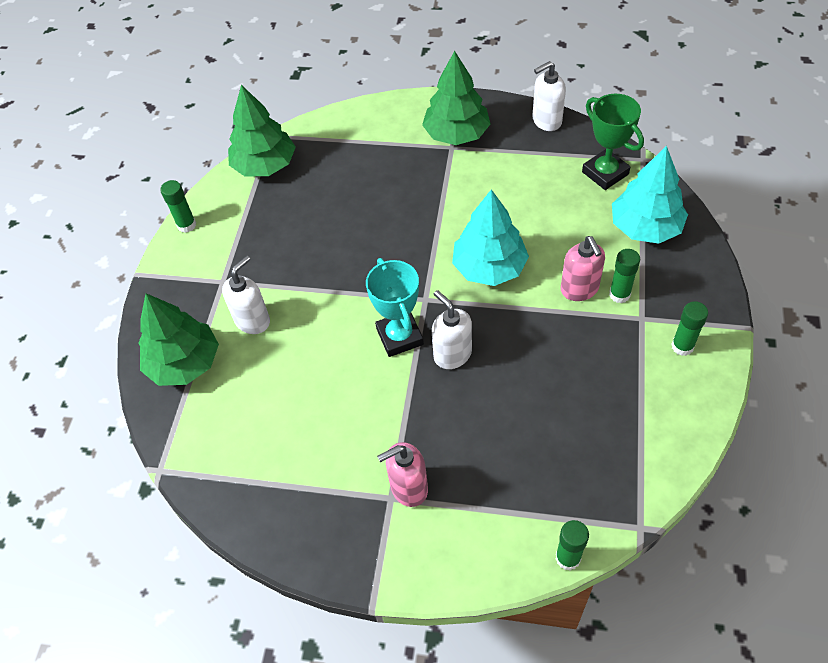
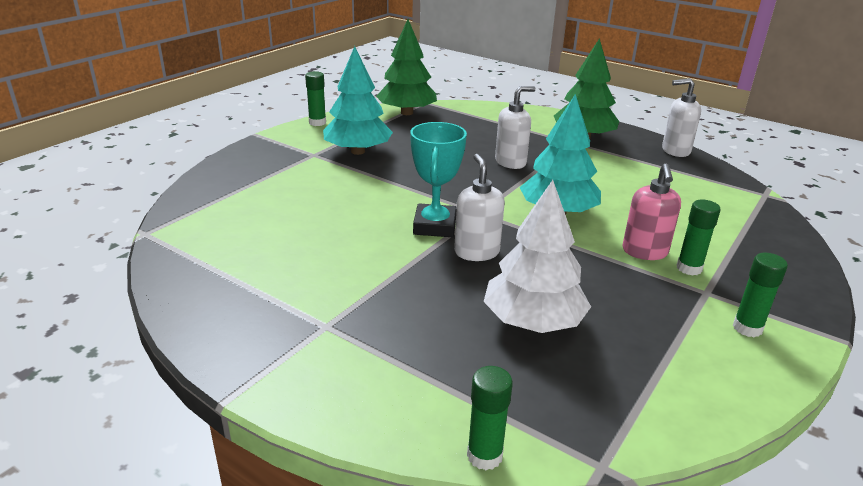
camera: 20 degrees right, 25 degrees down
(184, 363) = (236, 184): green tree -> none
(253, 321) = (315, 179): white soap dispenser -> white soap dispenser (510, 162)
(408, 488) = (350, 325): pink soap dispenser -> none
(536, 415) = (533, 322): none -> white tree
(605, 173) = (718, 192): green trophy -> none
(645, 227) = (745, 234): turquoise tree -> turquoise tree (358, 151)

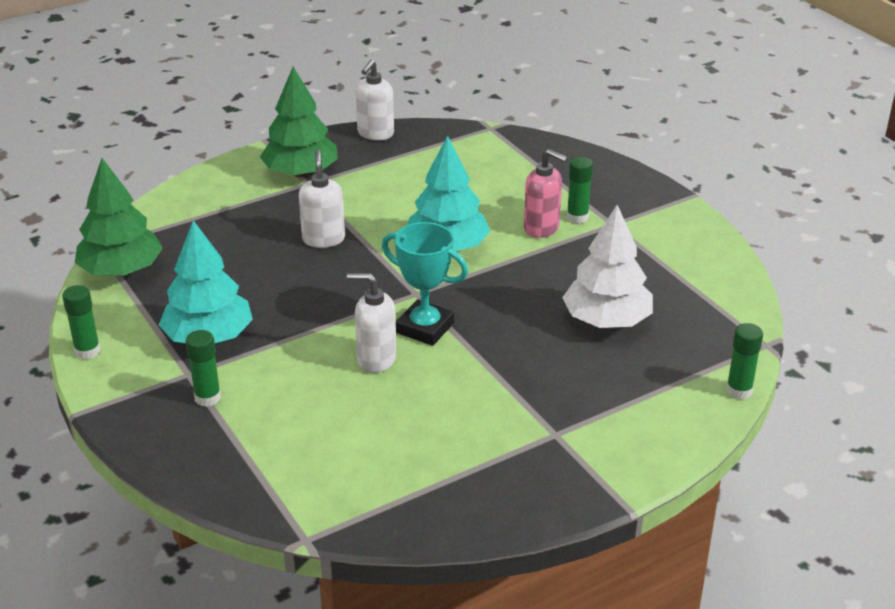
camera: 65 degrees left, 5 degrees up
(476, 252) = (488, 317): white soap dispenser -> white soap dispenser (376, 359)
(747, 328) = (663, 226): green glue stick -> green glue stick (207, 398)

